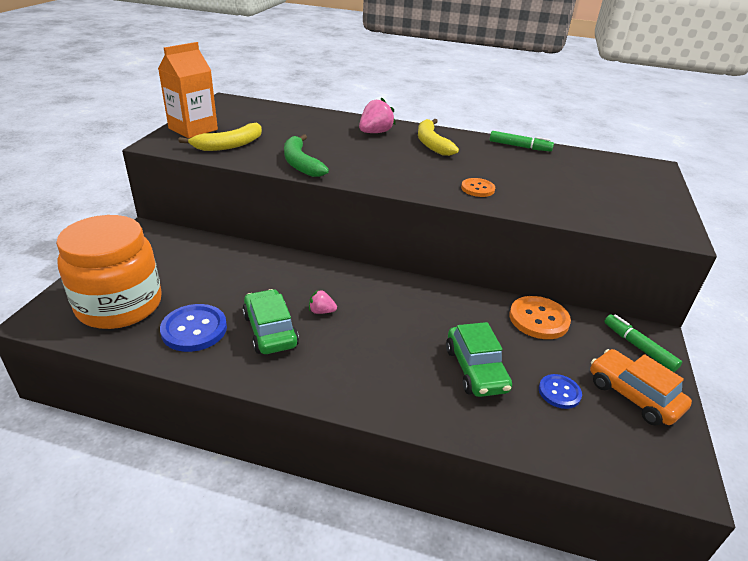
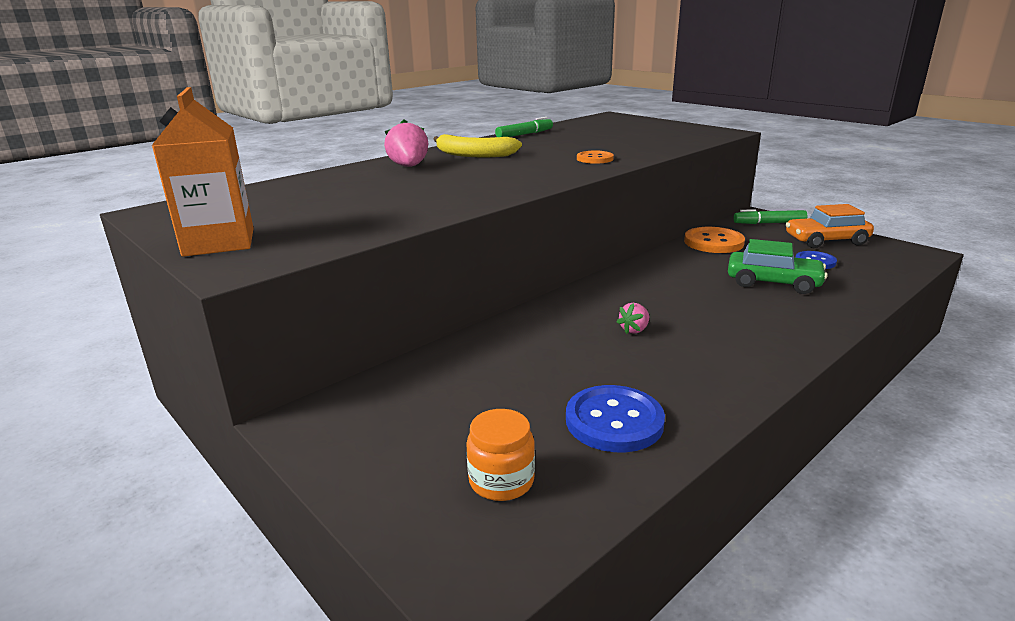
camera: 55 degrees left, 10 degrees down
(120, 305) = (501, 480): orange jar -> orange jar, size x0.44
(230, 145) = (322, 229): yellow banana -> none
(270, 330) = (651, 368): green car -> none
(300, 163) = (442, 205): green banana -> none

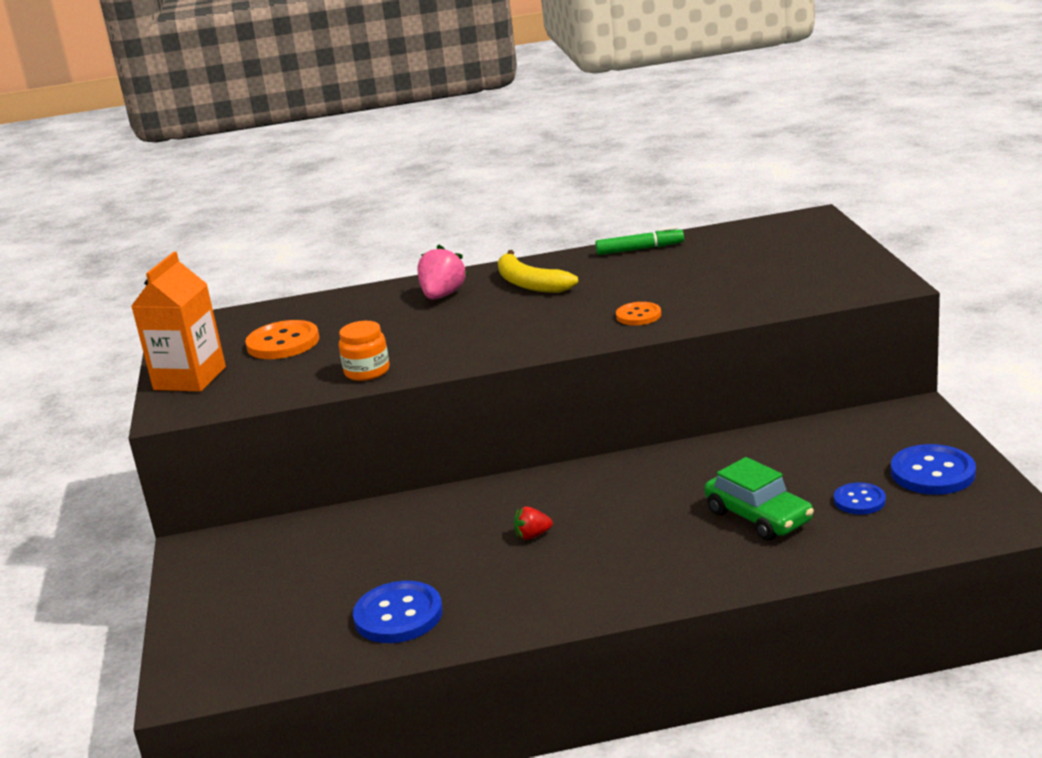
camera: 35 degrees right, 0 degrees up
(501, 480) = (270, 633): orange jar -> orange jar (367, 372)
(634, 330) = (532, 535): pink strawberry -> red strawberry
(713, 242) = (785, 443): orange button -> orange button (283, 343)
(769, 223) = (908, 427): green marker -> none
(826, 241) = (932, 473): orange car -> blue button

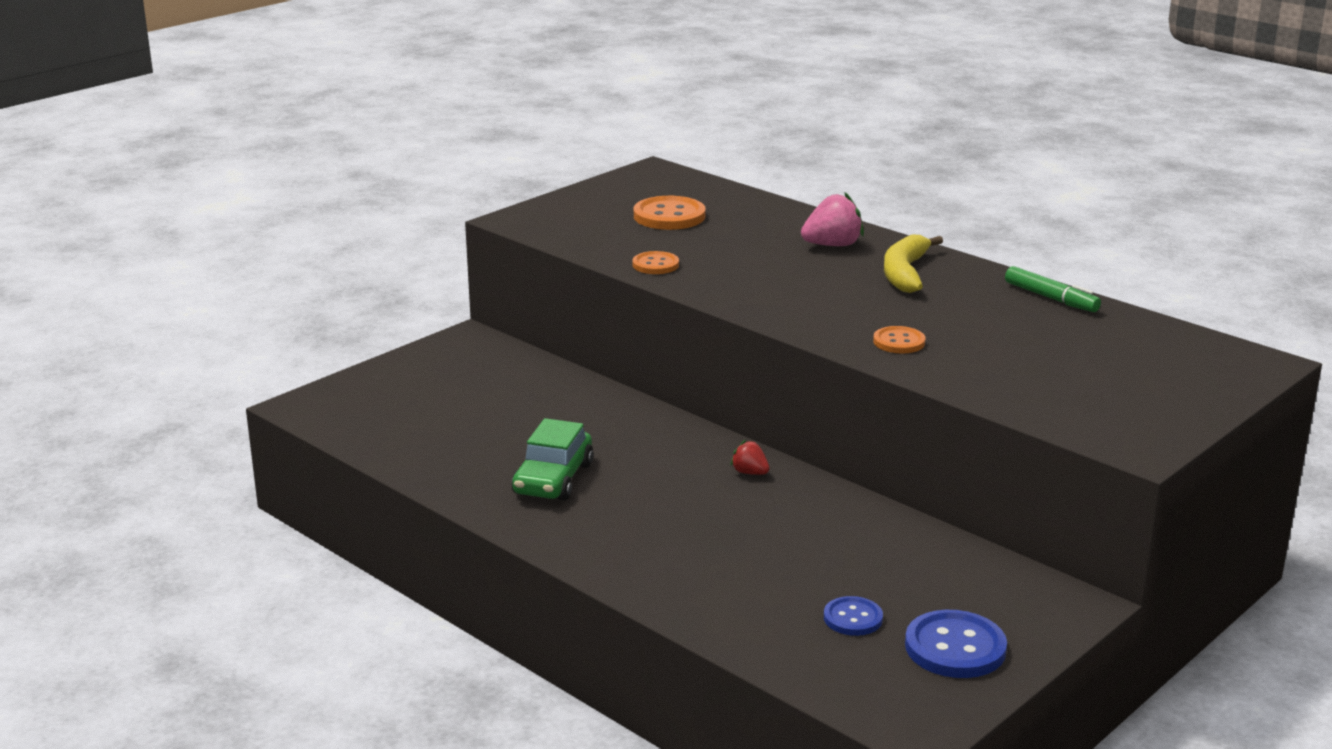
camera: 50 degrees right, 0 degrees up
(190, 378) = (573, 206): orange carton -> none
(367, 372) = (655, 265): orange jar -> orange button
(398, 615) = (456, 452): blue button -> none
(532, 535) = (622, 469): red strawberry -> red strawberry (750, 473)
(758, 517) = (765, 570): green car -> green car (553, 479)

